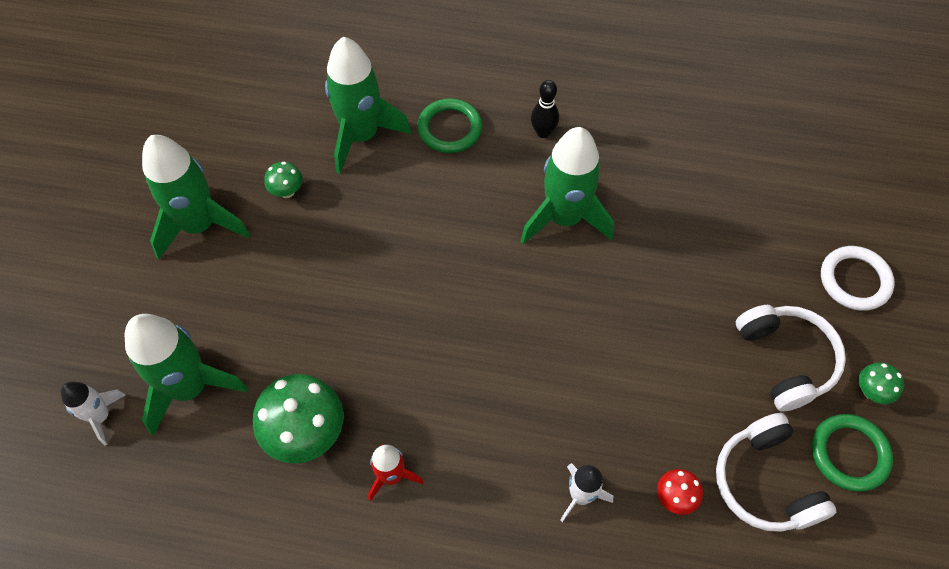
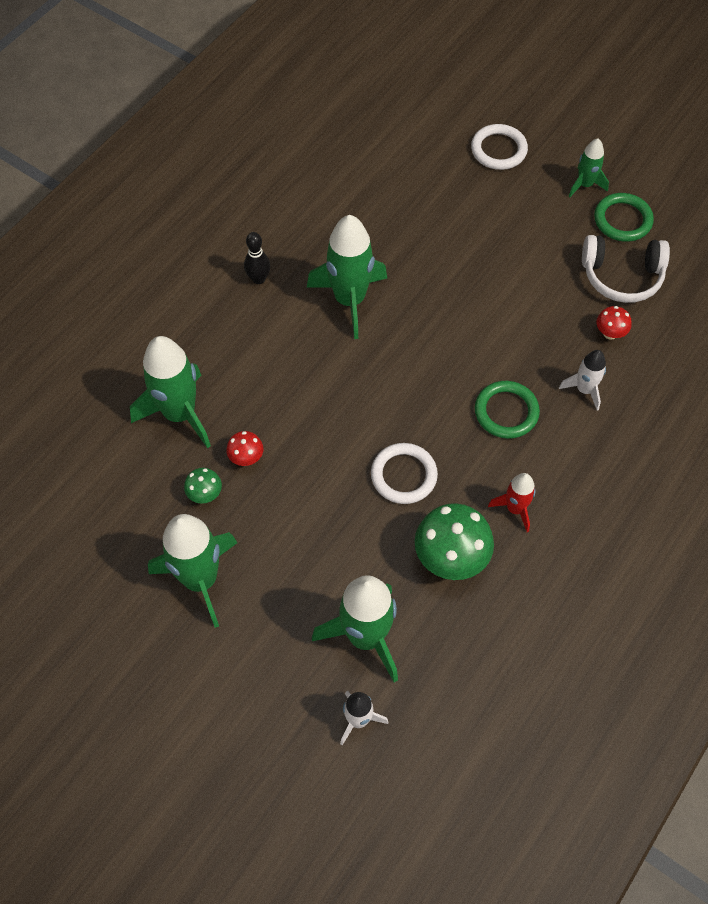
camera: 65 degrees left, 0 degrees up
(340, 207) = (246, 458): none -> red mushroom
(382, 350) = (403, 475): none -> white ring
(450, 129) = (213, 344): green ring -> green ring (506, 412)
(785, 360) = (539, 220): white headphones -> none
(871, 391) = (585, 185): green mushroom -> green rocket

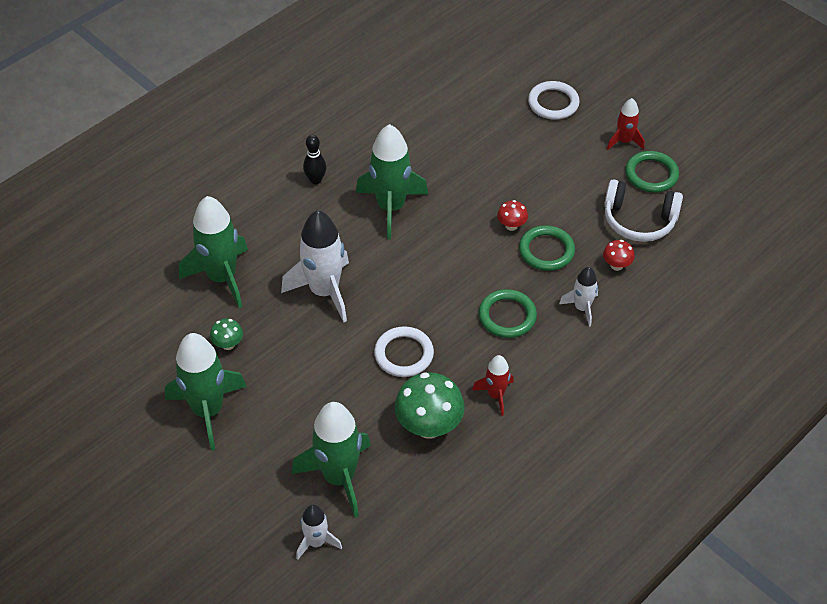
camera: 10 degrees right, 10 degrees down
(246, 458) = (270, 320): red mushroom -> red mushroom (511, 226)
(299, 412) = (324, 291): none -> white rocket
(531, 327) = (546, 251): none -> green ring
(585, 185) = (624, 141): green rocket -> red rocket

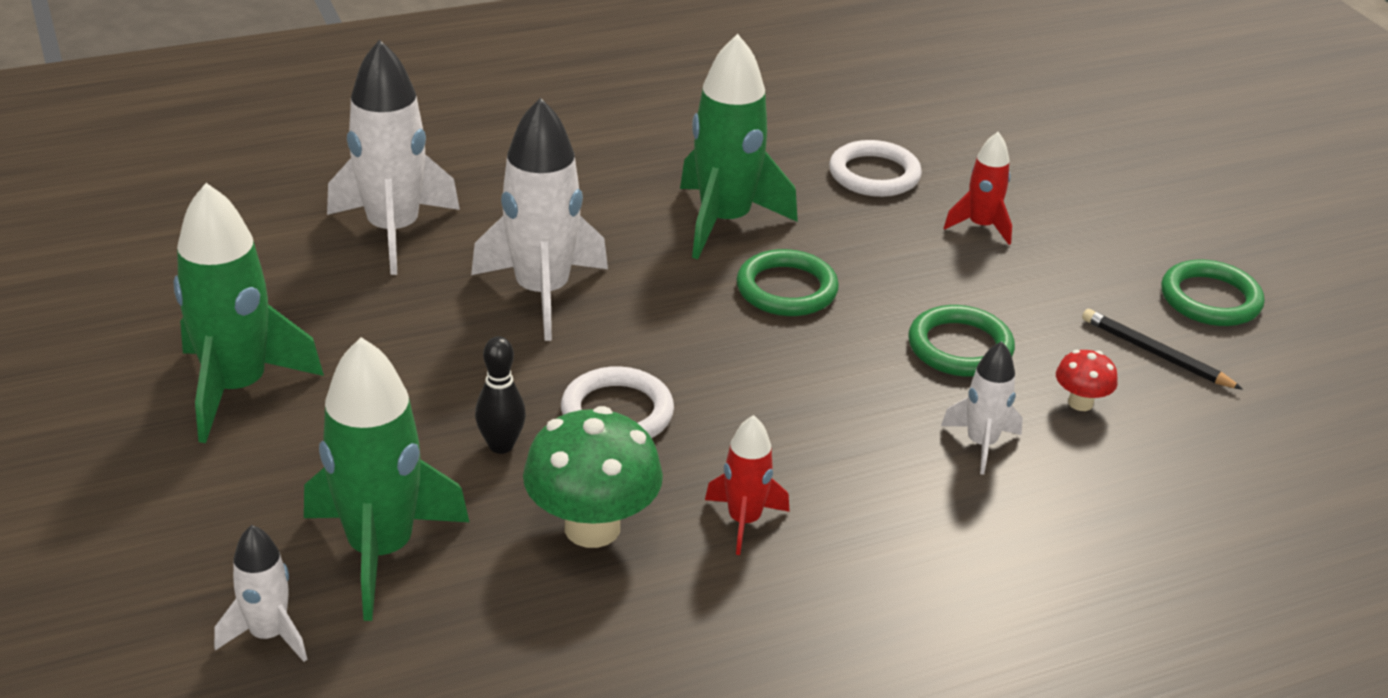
camera: 20 degrees right, 15 degrees down
(222, 278) = (393, 231): green rocket -> white rocket
(228, 344) = (338, 314): green mushroom -> none
(315, 180) = (626, 158): black bowling pin -> black bowling pin (501, 445)
(507, 316) = (835, 415): green ring -> green ring (786, 289)
(511, 226) = (916, 298): red mushroom -> none
(553, 103) = (1079, 168): white ring -> white ring (874, 174)
(624, 141) = (1181, 245): red rocket -> red rocket (980, 226)
(639, 220) = (1155, 353): white headphones -> black pencil

